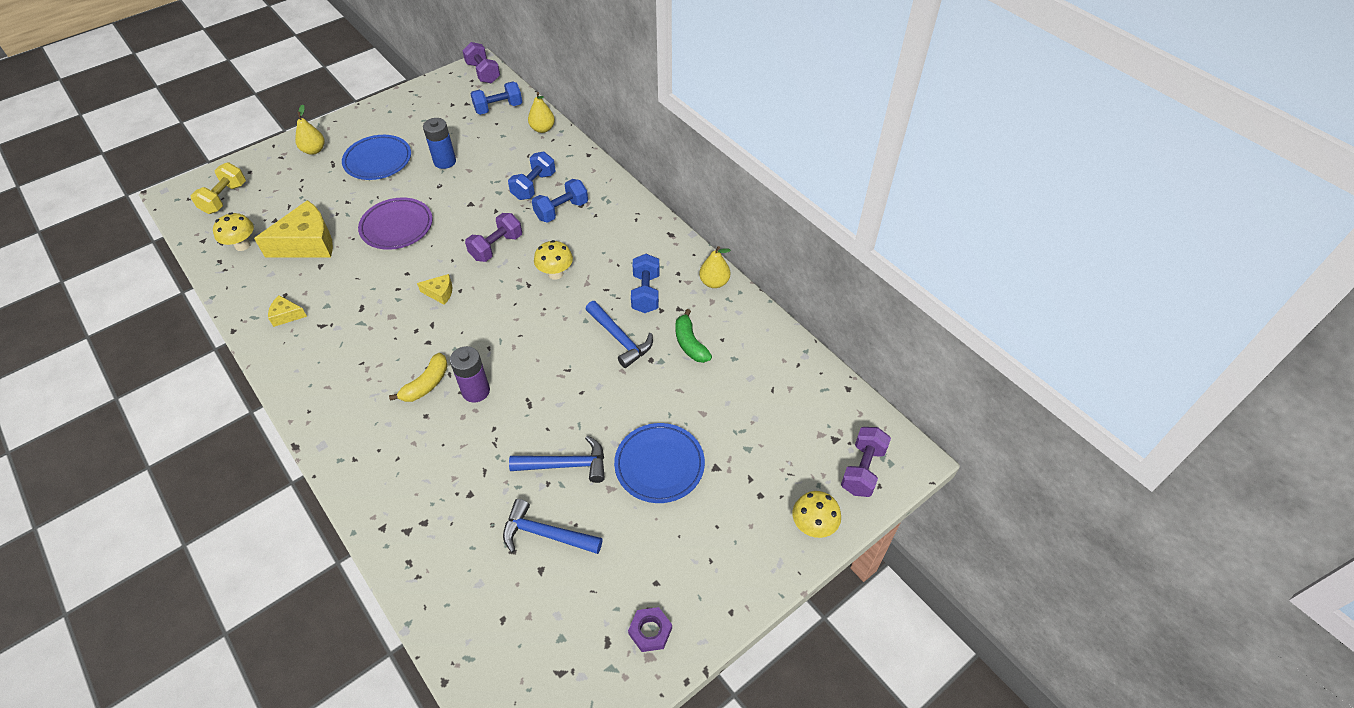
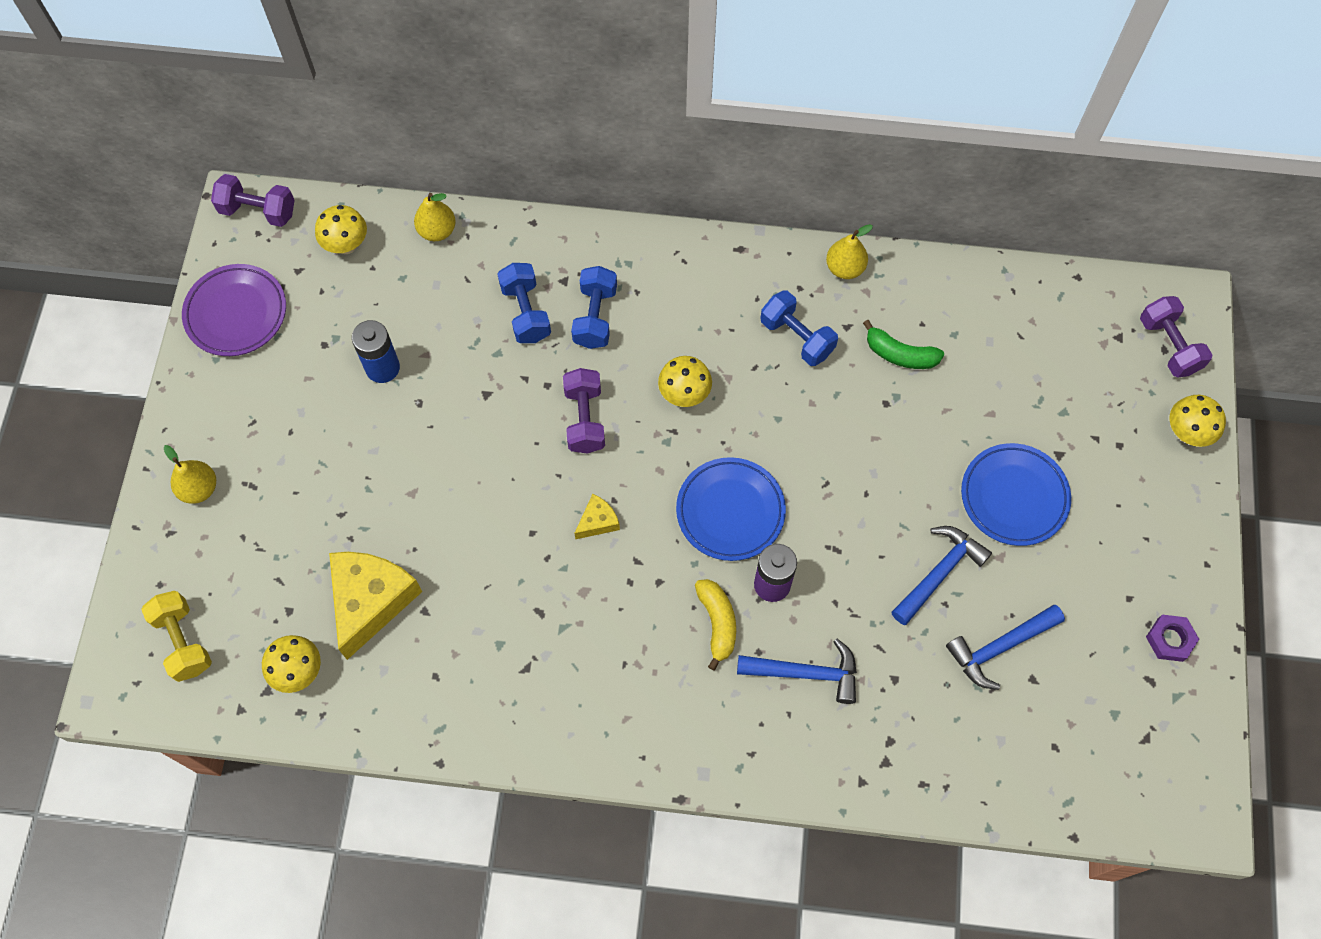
camera: 45 degrees left, 15 degrees up
(286, 315) = (472, 694): yellow cheese -> none
(378, 161) = (301, 434): blue plate -> blue plate (730, 511)
(397, 227) = (444, 492): purple plate -> purple plate (236, 313)
(498, 108) = (346, 245): blue dumbbell -> yellow mushroom
(620, 339) = (833, 408): blue hammer -> blue hammer (806, 673)

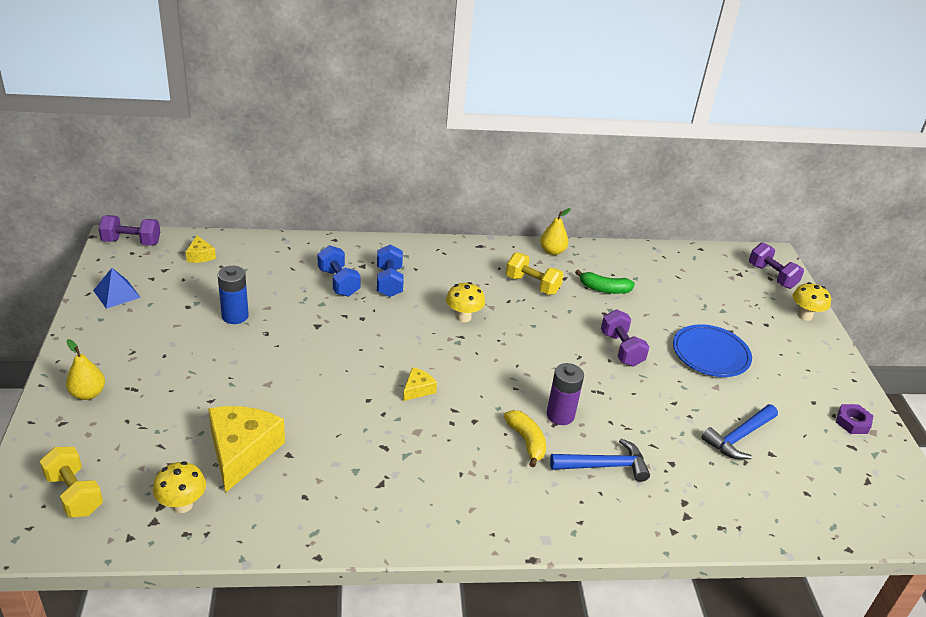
camera: 15 degrees left, 30 degrees down
(236, 313) = (116, 294): purple plate -> blue pyramid
(346, 245) = (200, 256): yellow mushroom -> yellow cheese
(437, 231) = (266, 246): yellow pear -> none
(585, 419) = (394, 334): purple dumbbell -> purple dumbbell (621, 349)
(730, 511) = (516, 376): blue plate -> none
(797, 337) = (532, 285): blue dumbbell -> yellow dumbbell
(939, 573) = (678, 399): blue hammer -> none

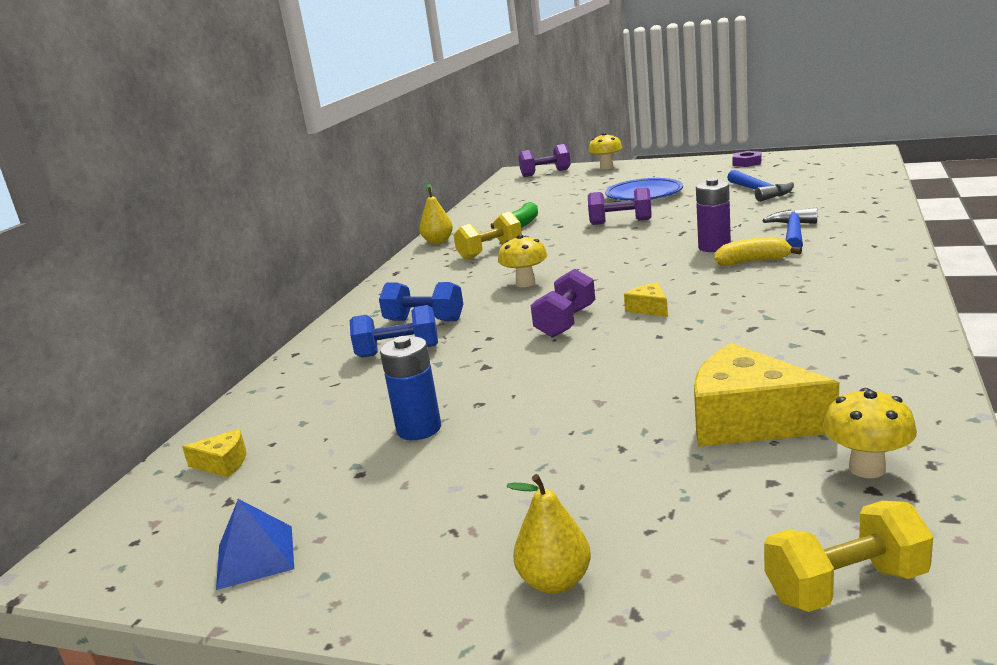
camera: 60 degrees left, 15 degrees down
(131, 242) = (97, 543): purple dumbbell -> purple dumbbell (566, 322)

